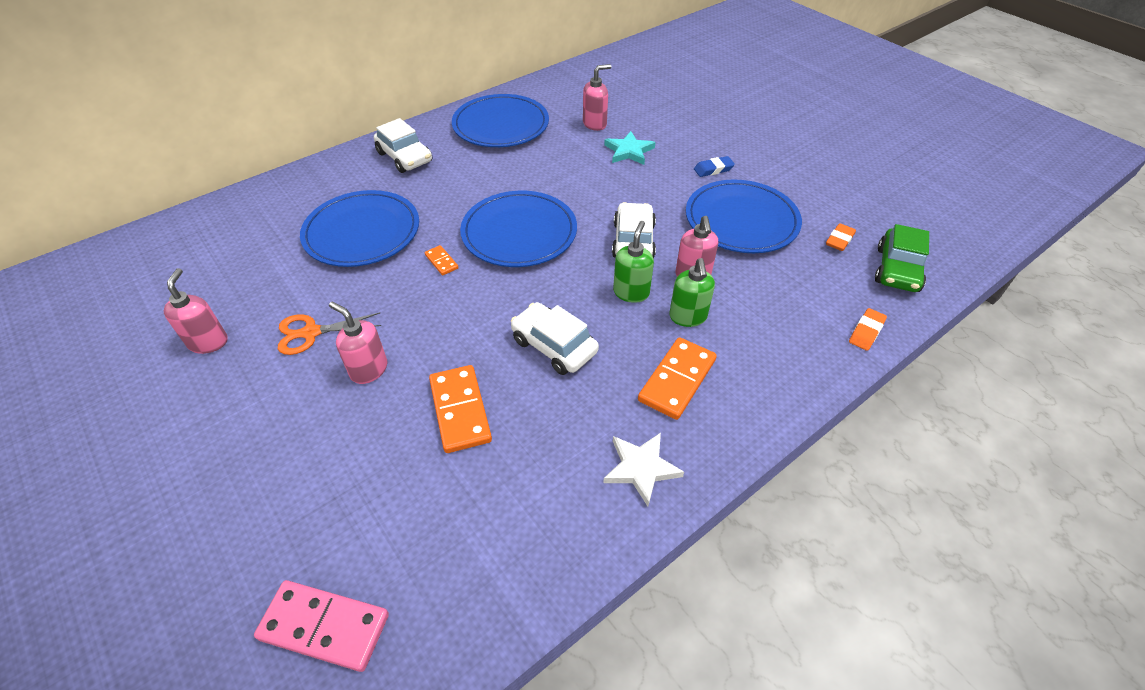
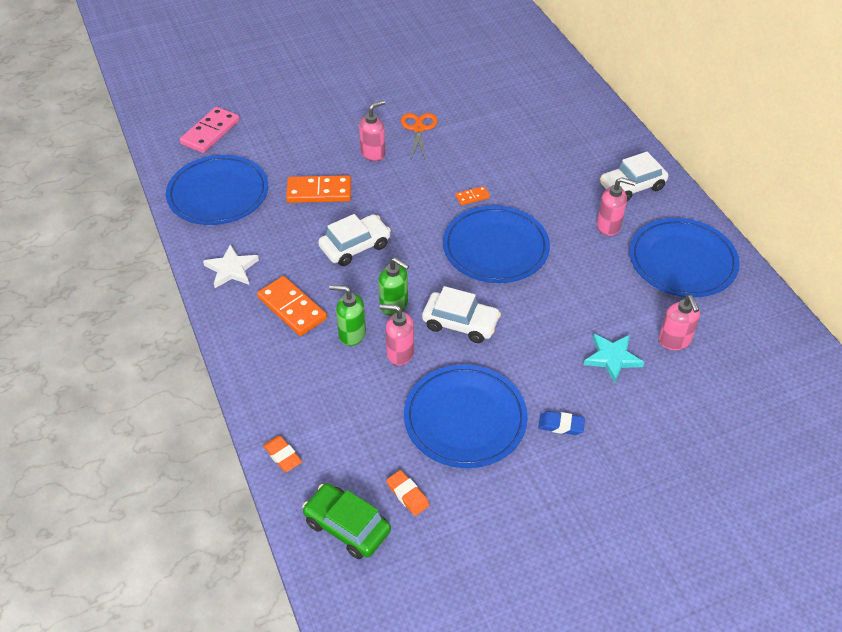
camera: 105 degrees right, 0 degrees up
(208, 342) = (428, 86): pink soap dispenser -> pink soap dispenser (609, 226)
(362, 232) = (524, 156): blue plate -> blue plate (218, 194)
(713, 169) = (561, 425): blue eraser -> blue eraser turned 75 degrees counterclockwise

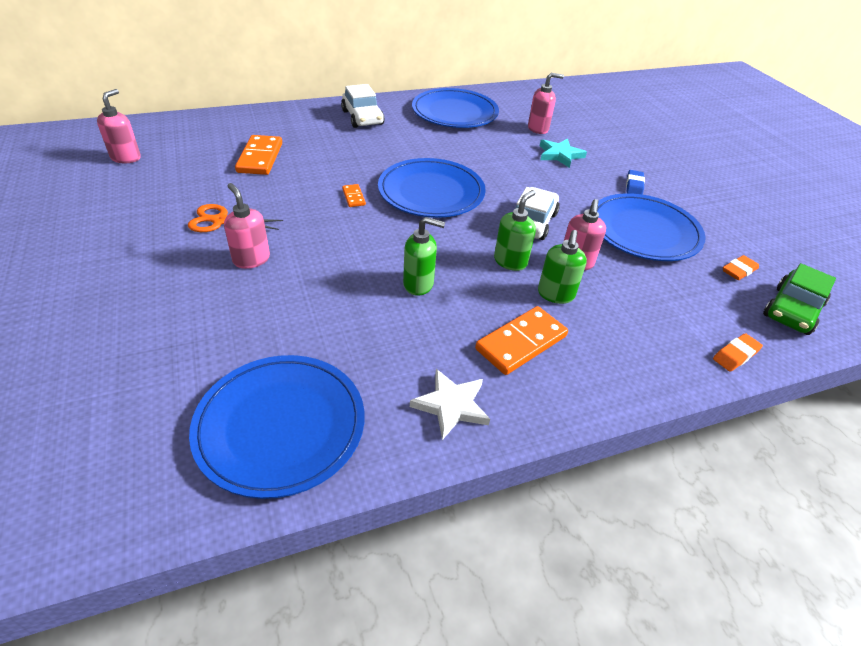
camera: 90 degrees left, 5 degrees down
(210, 132) = (107, 442): pink domino -> none
(319, 192) = (311, 311): orange domino -> orange domino (260, 158)
(355, 246) = (419, 284): white car -> green soap dispenser
(609, 226) = (410, 134): pink soap dispenser -> pink soap dispenser (126, 157)

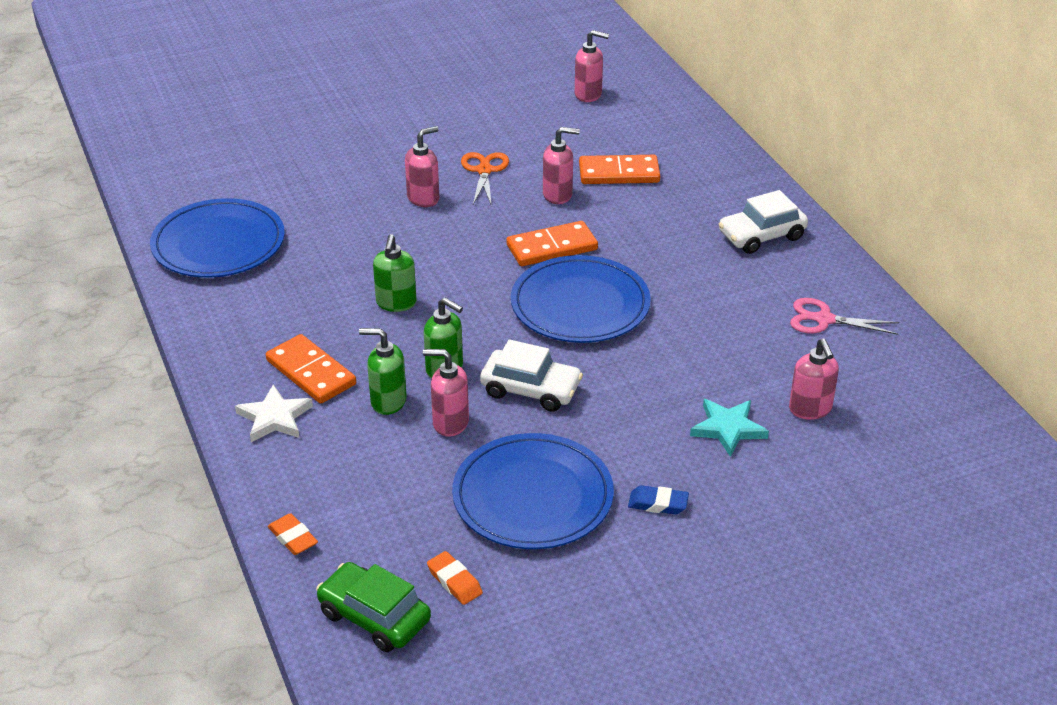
camera: 90 degrees right, 5 degrees down
(279, 187) = (558, 195): none -> pink soap dispenser
(353, 197) = (552, 247): orange domino -> orange domino, size x2.02
(451, 405) = (233, 329): white star -> white star (274, 418)
(454, 112) = (824, 320): blue plate -> pink scissors

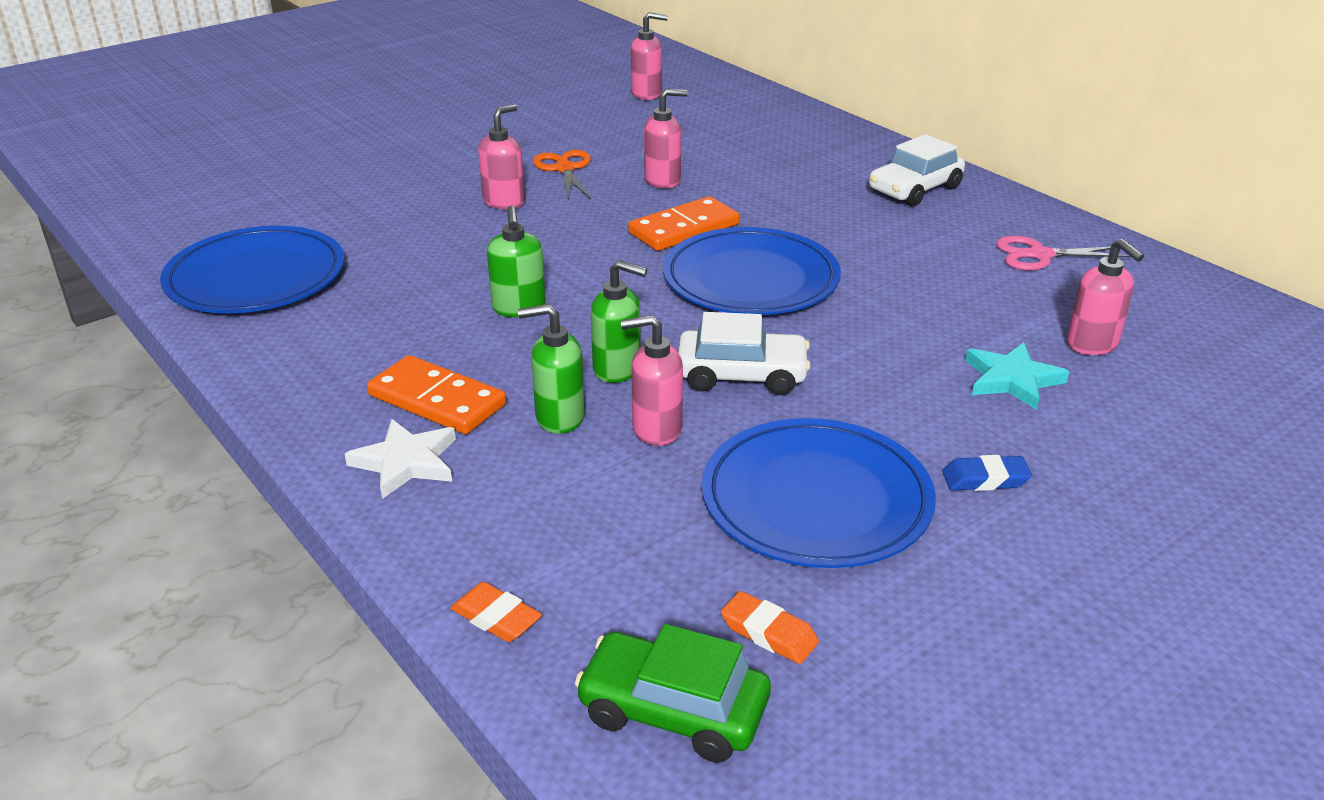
camera: 15 degrees left, 5 degrees down
(619, 173) = (721, 154): orange domino -> none

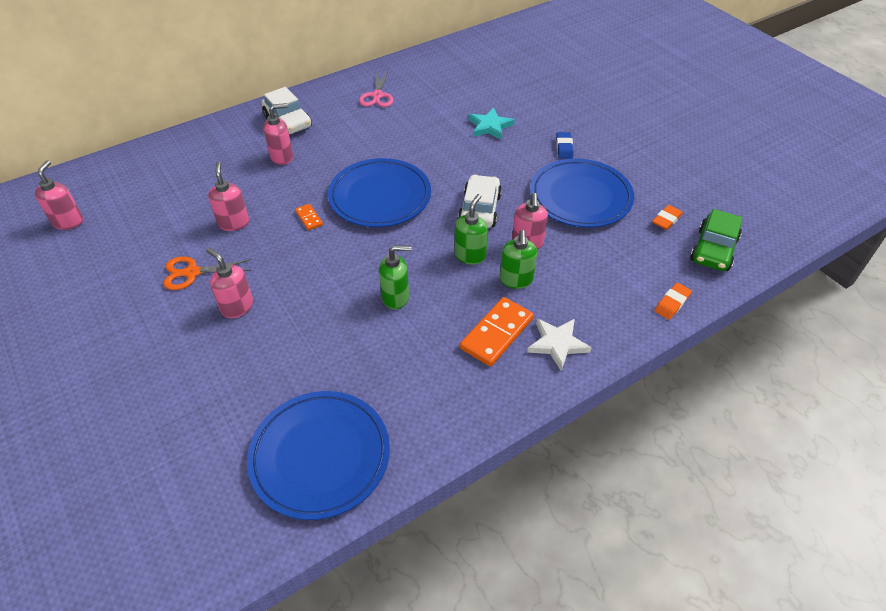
camera: 85 degrees left, 15 degrees up
(684, 228) = (309, 218): orange domino -> orange domino, size x0.50
(1092, 344) = (463, 99): pink soap dispenser -> pink soap dispenser (282, 157)

